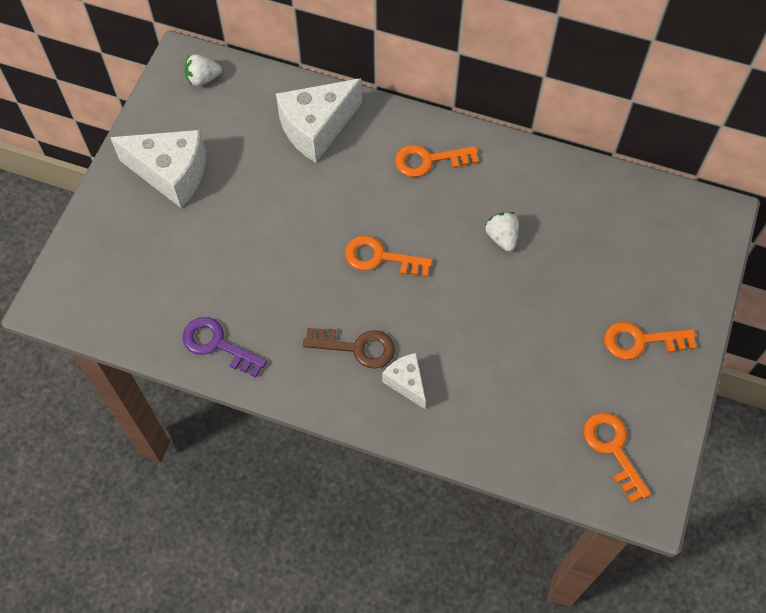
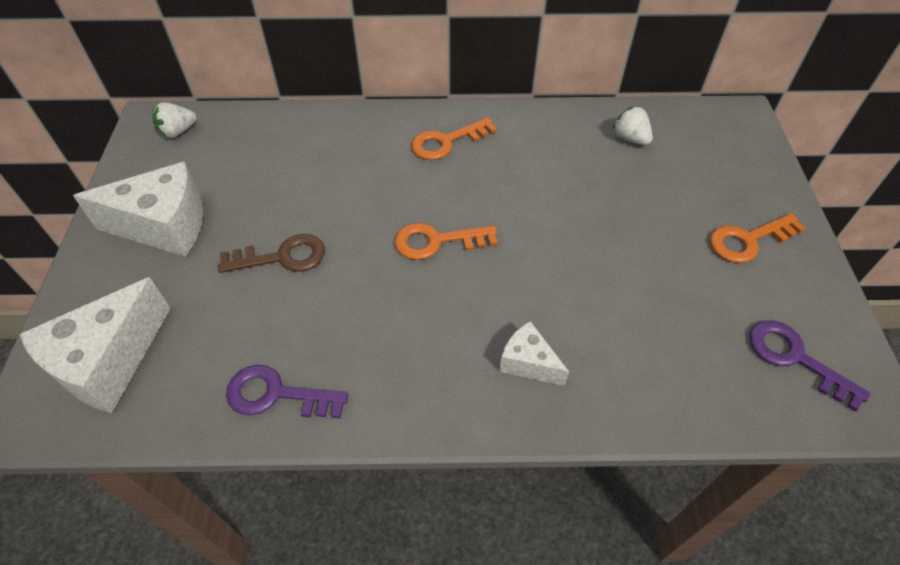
camera: 20 degrees left, 10 degrees down
(316, 128) = (317, 144): white cheese -> white cheese (108, 362)
(357, 347) = (452, 342): brown key -> brown key (282, 257)
(502, 237) = (554, 187): white strawberry -> white strawberry (630, 139)
(613, 449) = (795, 358): orange key -> purple key

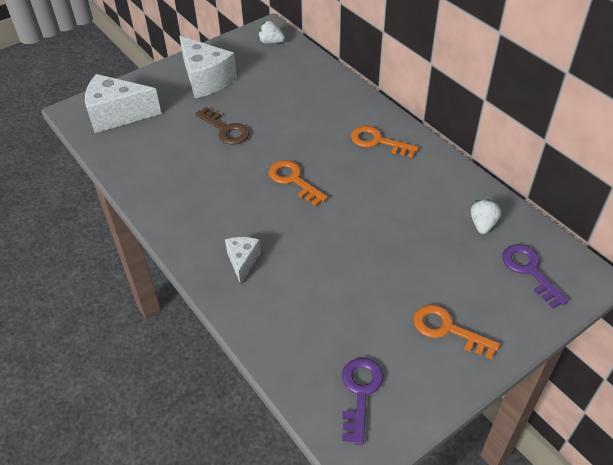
camera: 55 degrees right, 5 degrees down
(277, 394) = (144, 178): purple key -> purple key (529, 271)

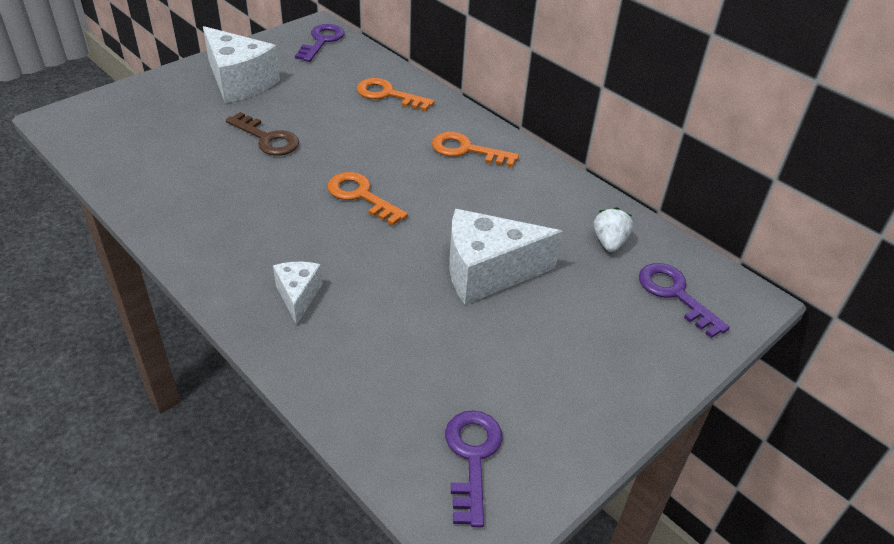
camera: 10 degrees left, 5 degrees down
(117, 115) = (119, 123): white cheese -> white cheese (487, 272)
(271, 42) = (322, 41): white strawberry -> purple key
(447, 329) = (581, 370): orange key -> orange key (388, 95)

